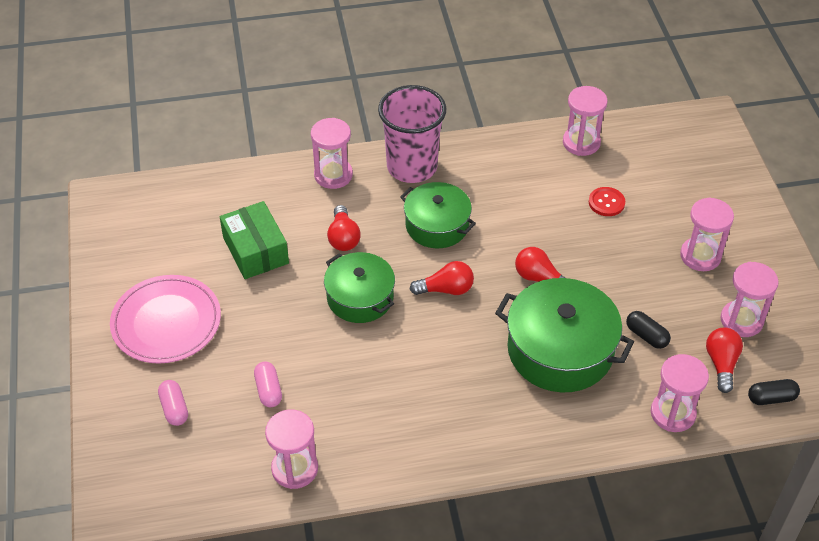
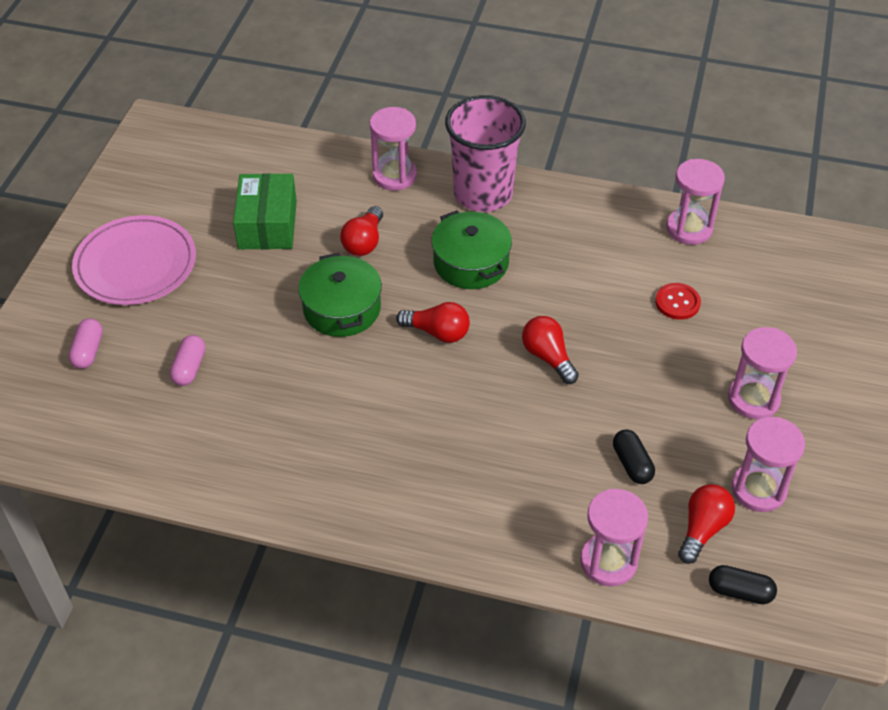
camera: 25 degrees right, 0 degrees up
(295, 469) = (163, 457): pink hourglass -> none
(560, 350) = (522, 442): green pot -> none

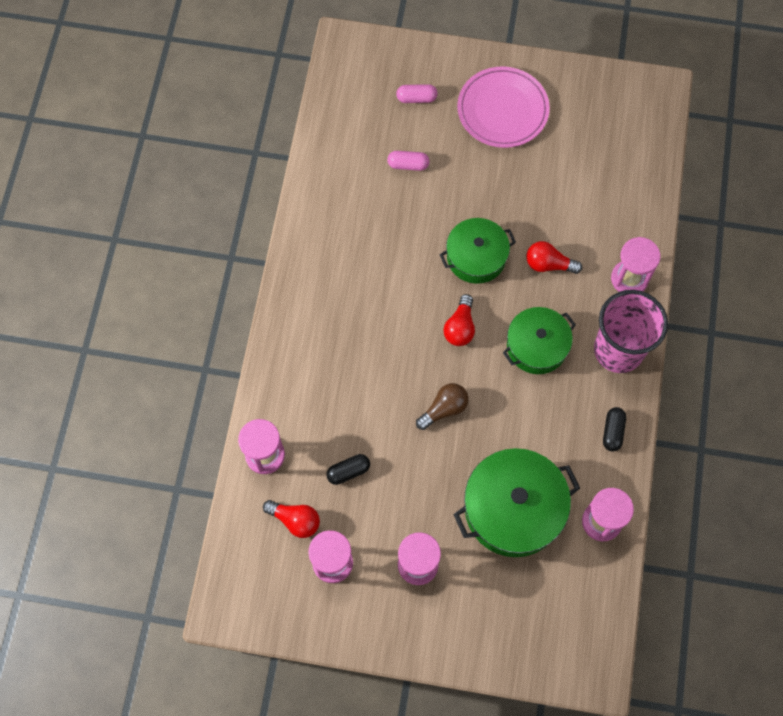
camera: 85 degrees right, 20 degrees up
(267, 224) = (557, 192): green box -> none
(548, 357) = (444, 409): red light bulb -> brown light bulb
(677, 302) = (513, 509): red button -> green pot
(740, 591) = (246, 544): black capsule -> black capsule (613, 432)

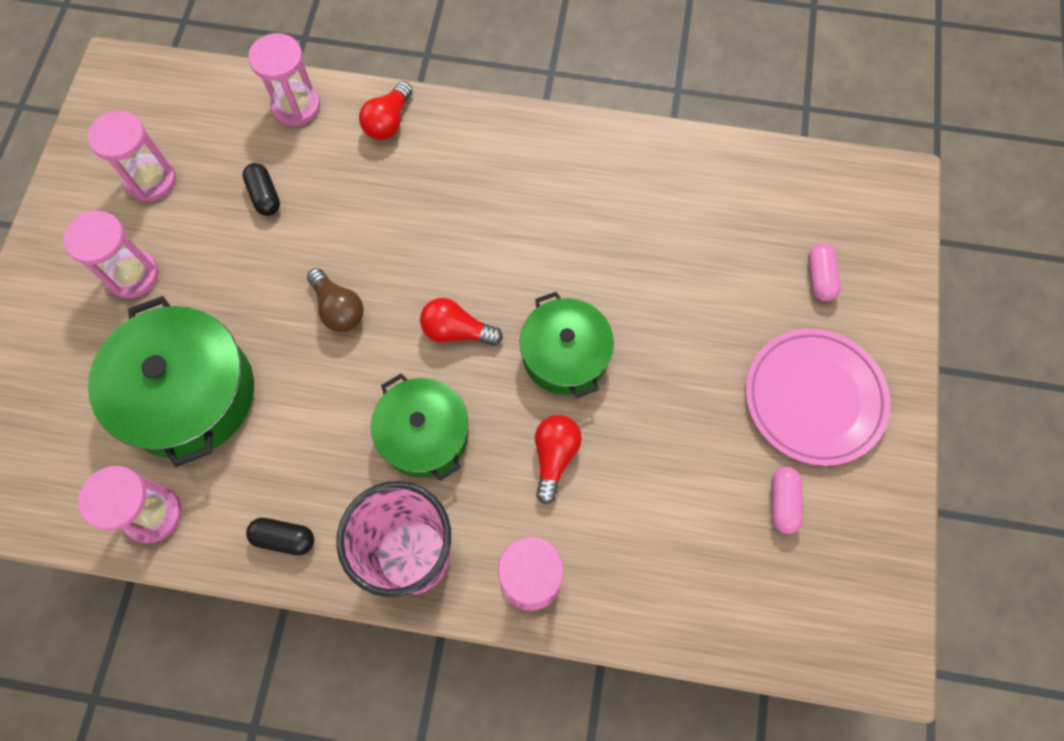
camera: 90 degrees right, 0 degrees up
(295, 520) = (210, 140): red light bulb -> red light bulb (388, 122)
(408, 165) = (708, 266): pink capsule -> pink capsule (782, 502)

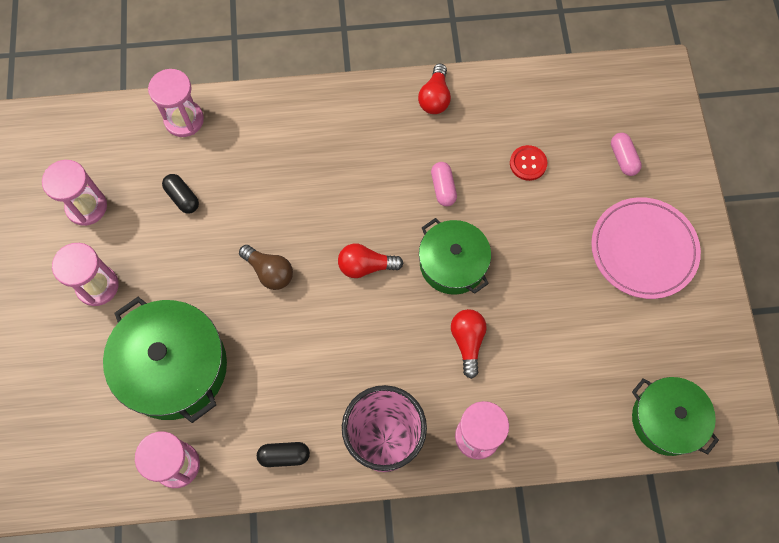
camera: 15 degrees left, 0 degrees up
(388, 122) = (261, 115): red light bulb -> red light bulb (435, 97)
(424, 434) = (365, 350): green pot -> green pot (666, 420)
(696, 255) = (528, 163): none -> red button
(782, 502) = (641, 332): pink capsule -> pink capsule (443, 188)

